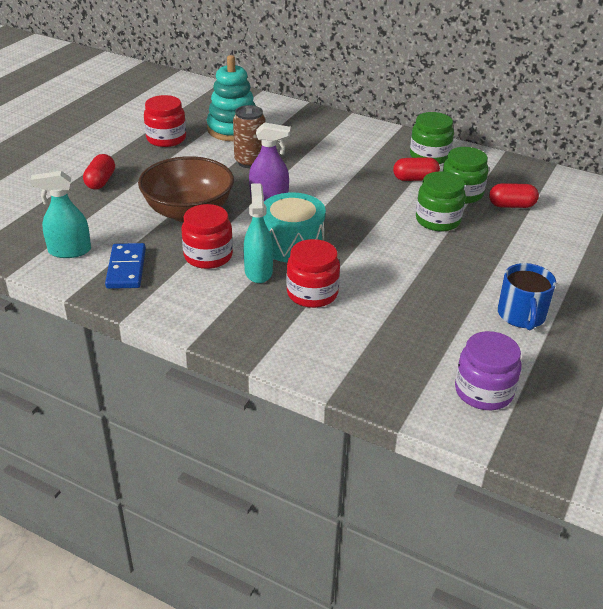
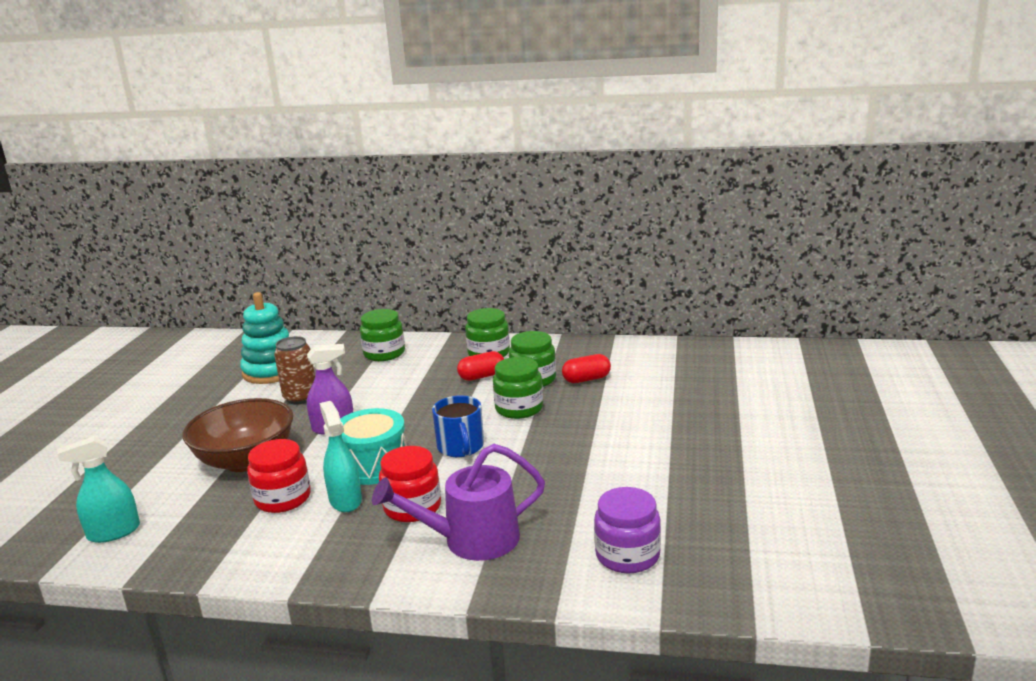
camera: 15 degrees left, 15 degrees down
(100, 181) = (132, 453): red capsule -> none
(126, 268) = (189, 534): blue domino -> none
(166, 139) = (198, 395): red jar -> none
(335, 134) = (384, 353): none -> green jar
(352, 338) = (472, 540): none -> purple watering can
(521, 315) = (636, 475): blue mug -> blue mug (460, 447)

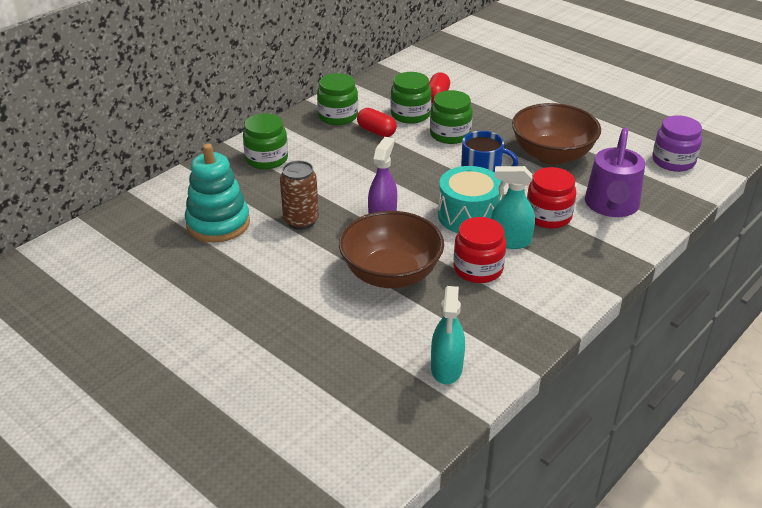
camera: 60 degrees left, 15 degrees up
(482, 376) = (376, 131): red capsule -> red capsule turned 60 degrees counterclockwise
(543, 472) = (552, 155): none -> brown bowl

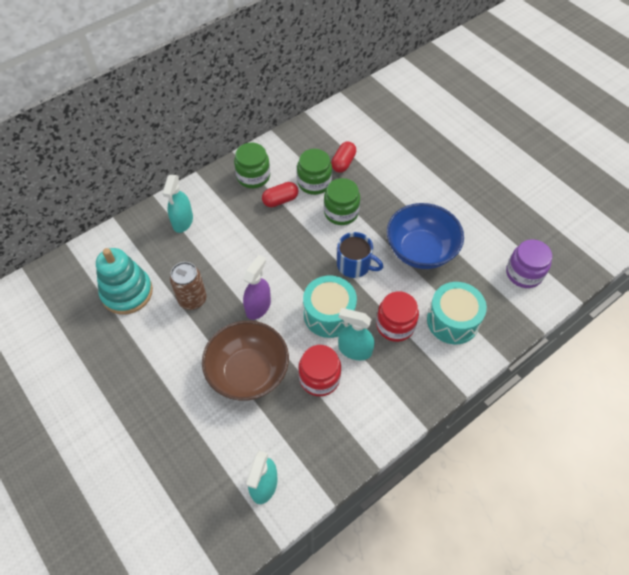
camera: 10 degrees right, 20 degrees up
(267, 159) = (182, 221): green jar -> turquoise spray bottle
(376, 131) = (280, 200): red capsule -> red capsule turned 75 degrees counterclockwise
(552, 155) = (420, 250): brown bowl -> blue bowl
(611, 206) = (452, 321): purple watering can -> turquoise drum

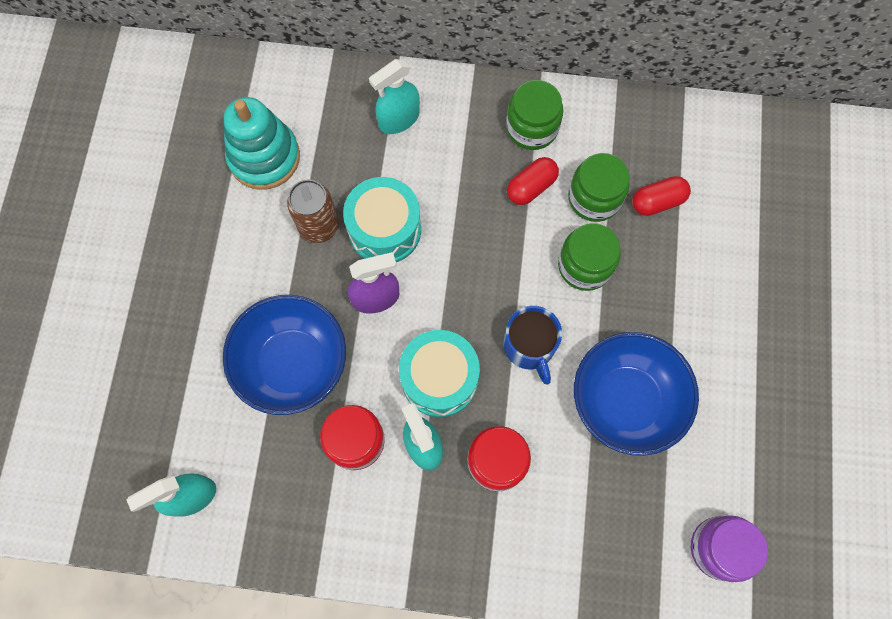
camera: 45 degrees right, 15 degrees up
(248, 372) = (293, 363): brown bowl -> blue bowl
(280, 200) = (531, 187): red capsule -> red capsule turned 60 degrees counterclockwise
(452, 321) = (566, 520): turquoise drum -> turquoise drum (384, 230)

